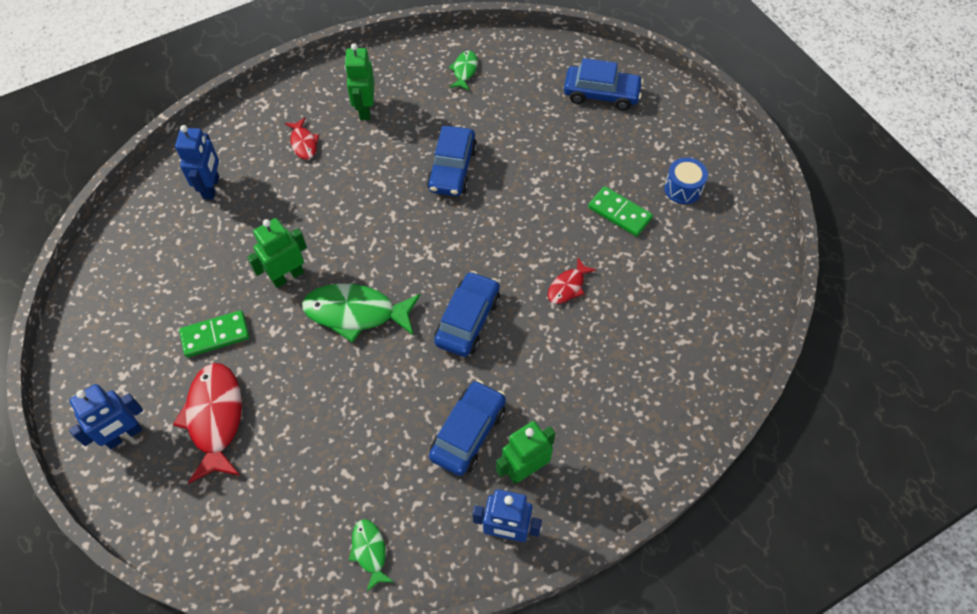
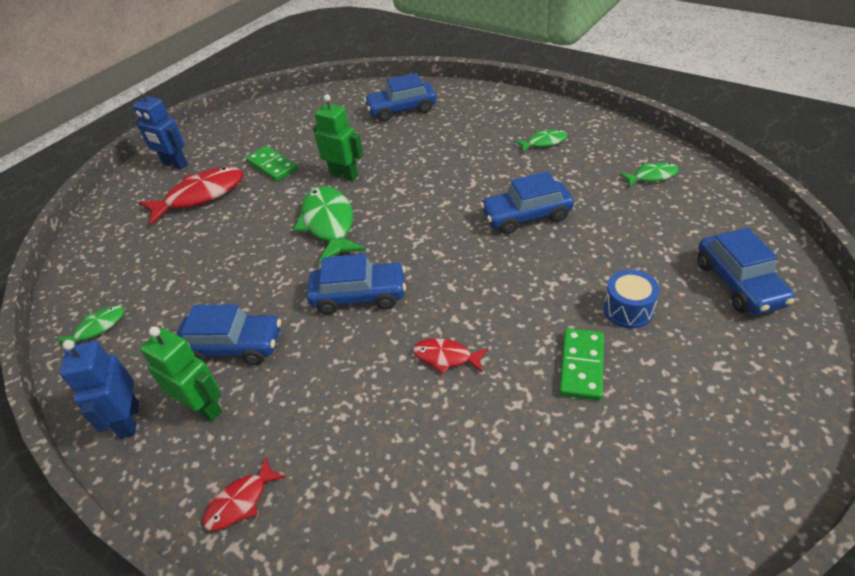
camera: 70 degrees right, 15 degrees down
(211, 187) = (401, 110): blue robot -> blue car
(304, 143) = (479, 129): red fish -> red fish (241, 501)
(365, 109) = (544, 142): green robot -> green fish
(683, 188) = (676, 418): blue drum -> blue drum (628, 310)

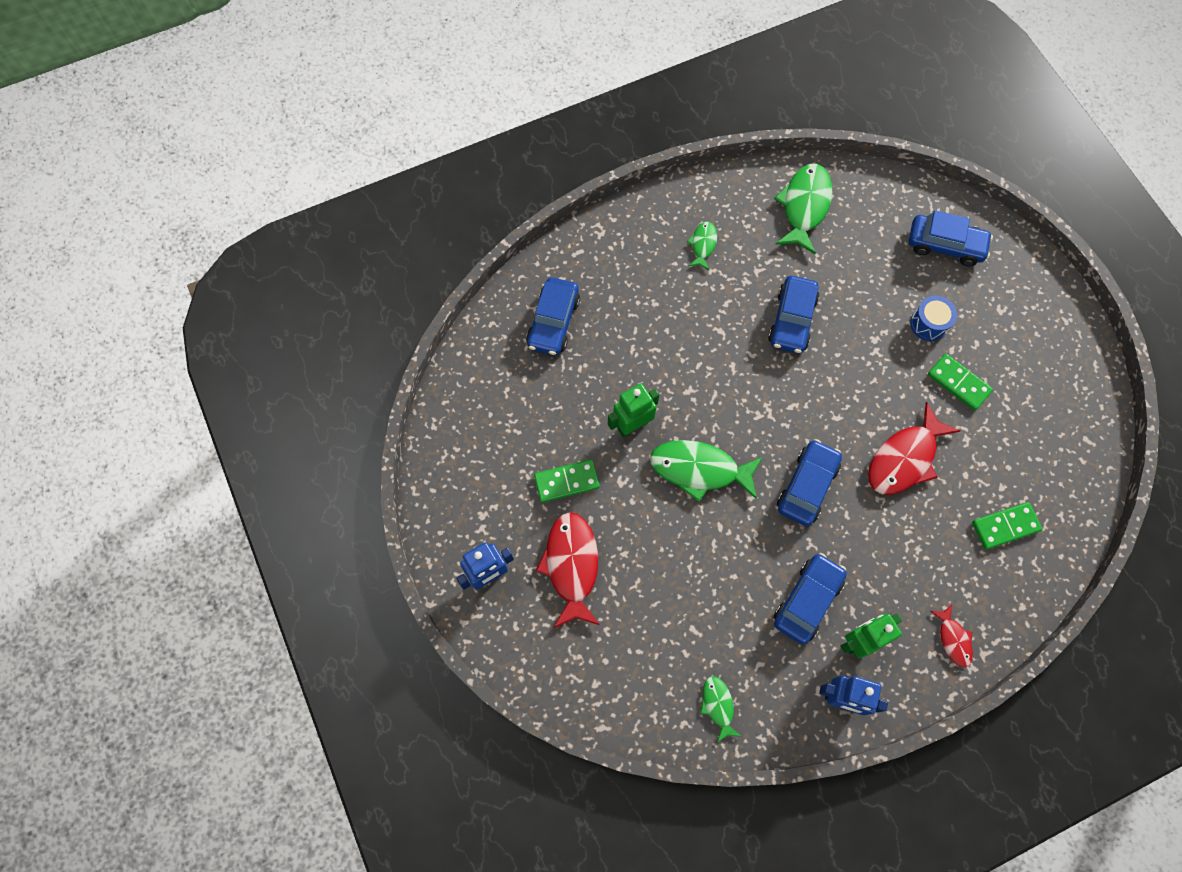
camera: 65 degrees left, 25 degrees up
(427, 496) = (1005, 526): none -> green domino
(446, 357) = (904, 459): red fish -> red fish, size x1.91
(652, 176) = (804, 206): green fish -> green fish, size x1.91

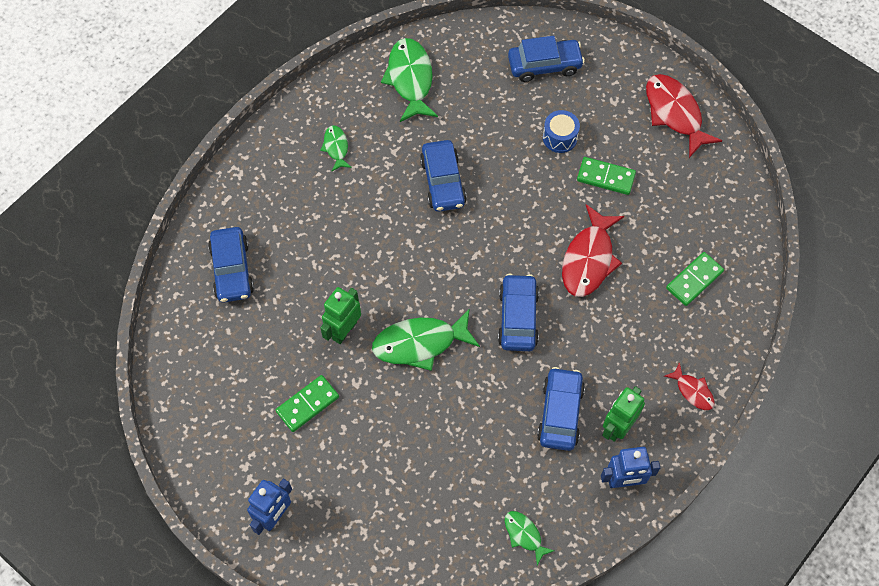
camera: 25 degrees left, 5 degrees down
(571, 565) = (345, 474): red fish -> red fish (674, 113)

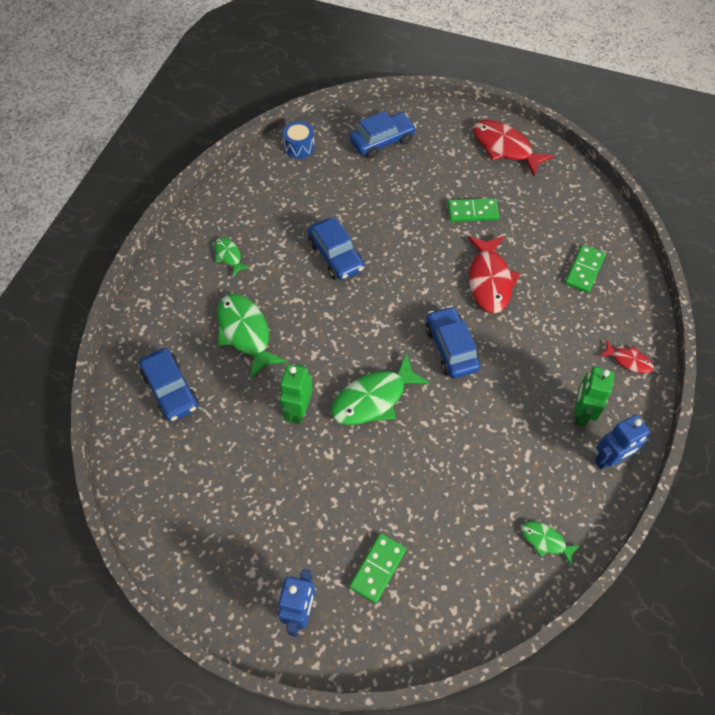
camera: 20 degrees left, 5 degrees down
(307, 404) = (291, 490): green domino -> green domino (378, 568)
(410, 79) = (272, 183): green fish -> green fish (245, 333)
(560, 137) = (420, 192): blue drum -> blue drum (299, 147)
(560, 413) = (526, 418): blue car -> none

